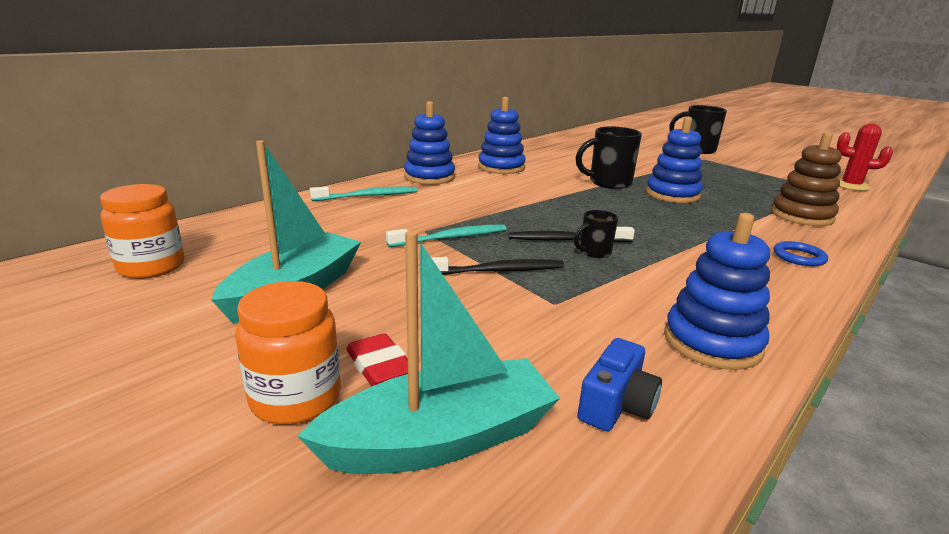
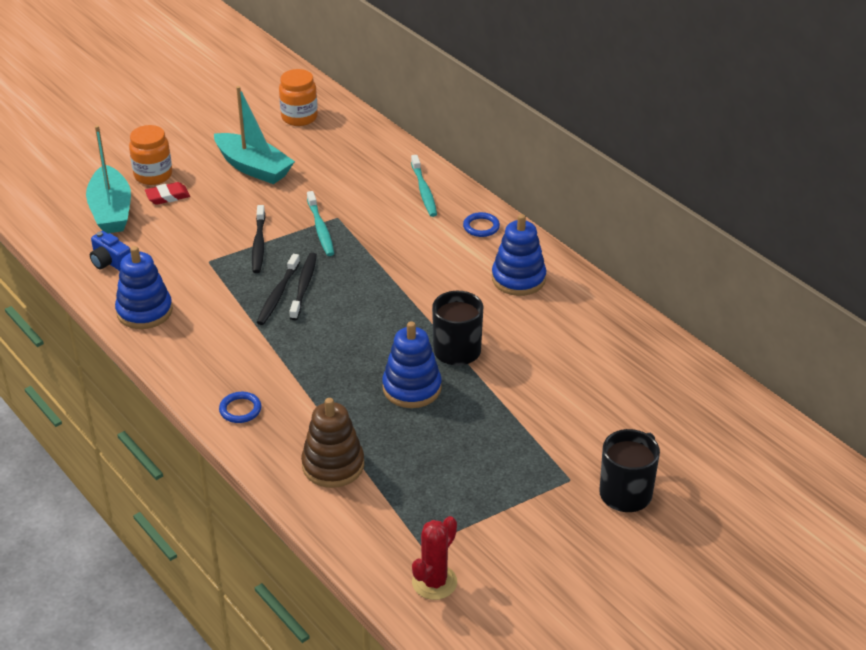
camera: 100 degrees right, 15 degrees up
(429, 177) = (481, 227): blue stacking toy -> blue ring
(594, 252) = (277, 295): black mug -> black toothbrush

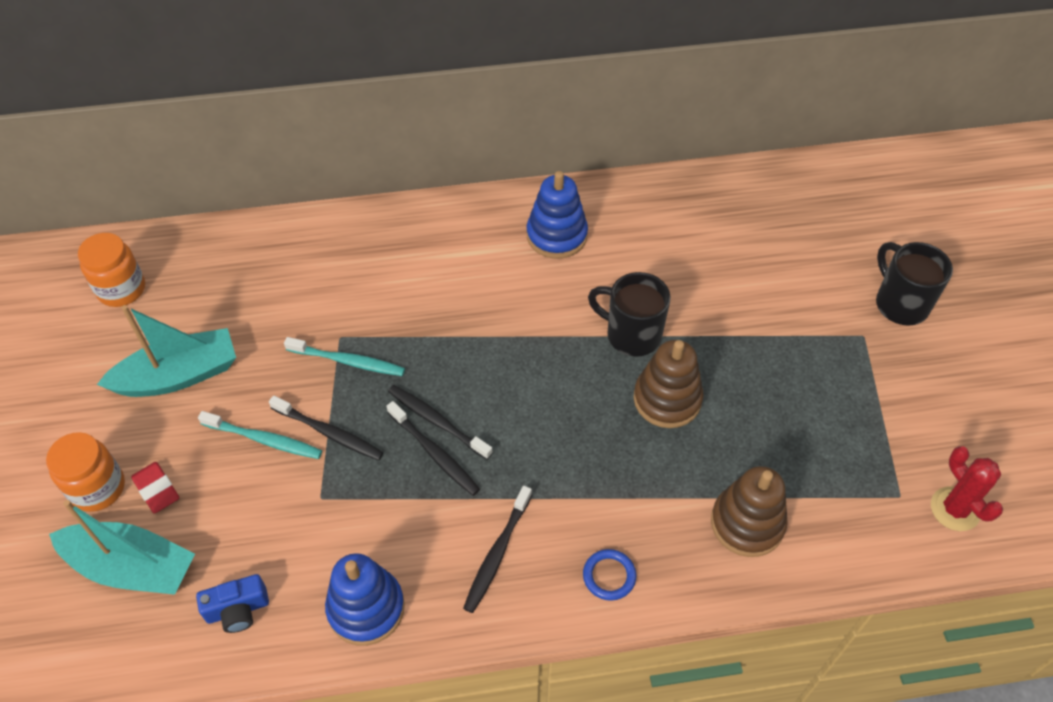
camera: 60 degrees left, 15 degrees up
(167, 196) = (156, 489): red eraser -> red eraser turned 45 degrees counterclockwise
(221, 352) = (497, 554): none -> black toothbrush
(412, 388) = (667, 399): blue stacking toy -> brown stacking toy
(424, 191) = (357, 242): turquoise toothbrush -> turquoise toothbrush (264, 440)
(481, 227) = (454, 225): blue ring -> none

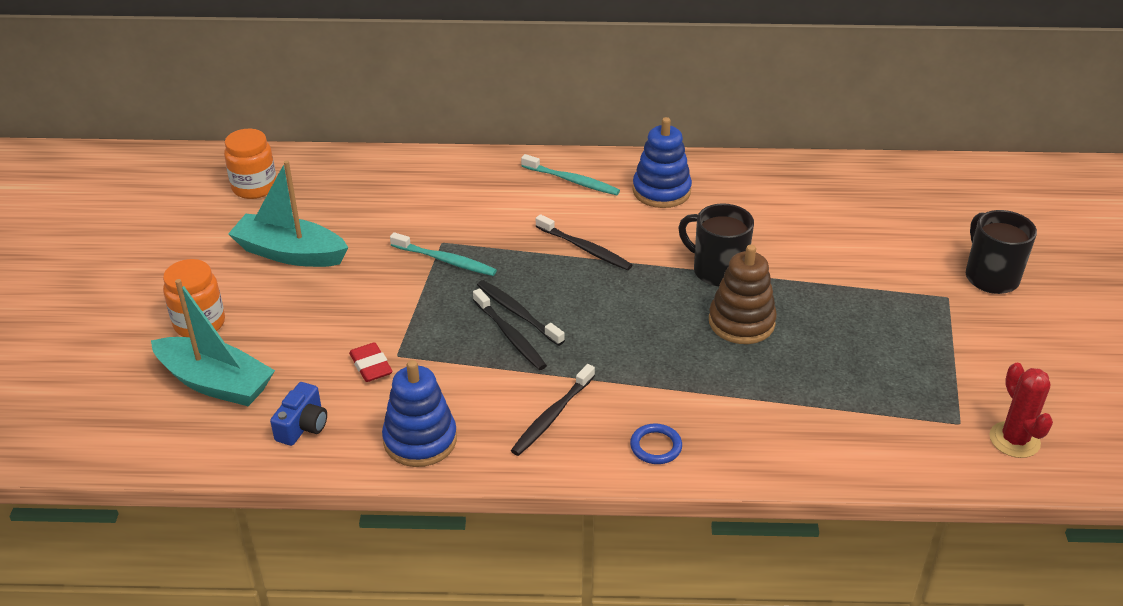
camera: 10 degrees right, 15 degrees down
(156, 489) = (251, 331): red eraser -> red eraser (371, 366)
(178, 375) = (290, 253): turquoise boat -> turquoise boat turned 150 degrees counterclockwise
(238, 610) = (303, 426): blue camera -> blue camera turned 60 degrees counterclockwise
(264, 440) = (356, 307): turquoise toothbrush -> turquoise toothbrush (572, 181)
(329, 433) = (416, 309): black toothbrush -> black toothbrush (585, 249)
(747, 523) = (800, 424): brown stacking toy -> none

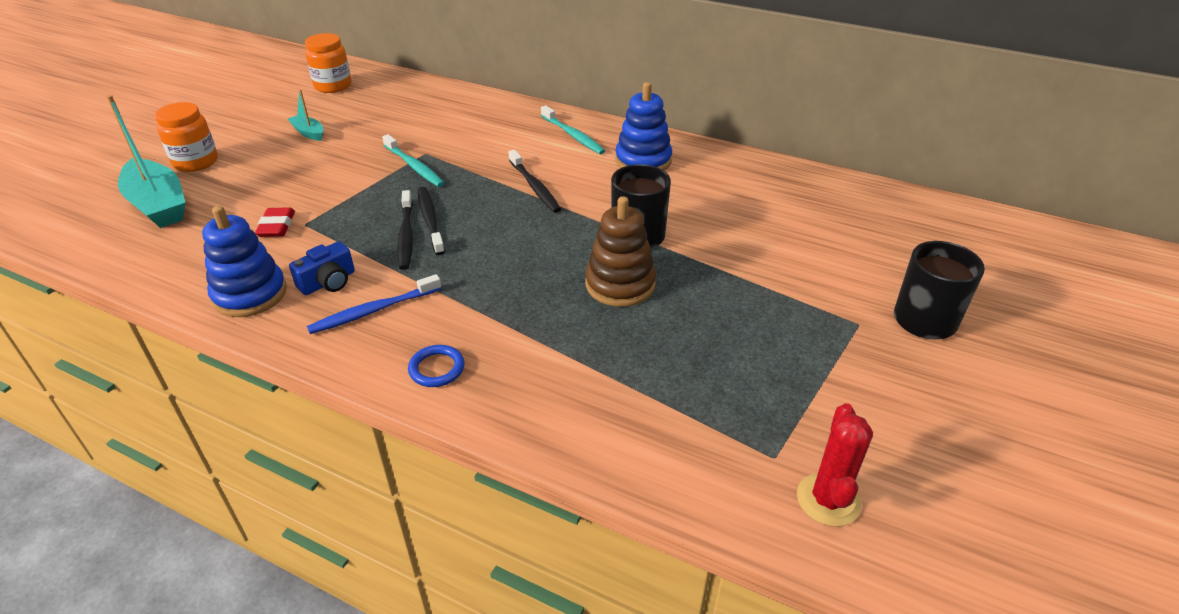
camera: 25 degrees right, 0 degrees up
(290, 253) = (309, 133): turquoise boat -> turquoise boat, size x0.49
(303, 426) = (179, 254): blue camera -> blue camera (328, 282)
(552, 416) = (373, 311): black toothbrush -> blue toothbrush

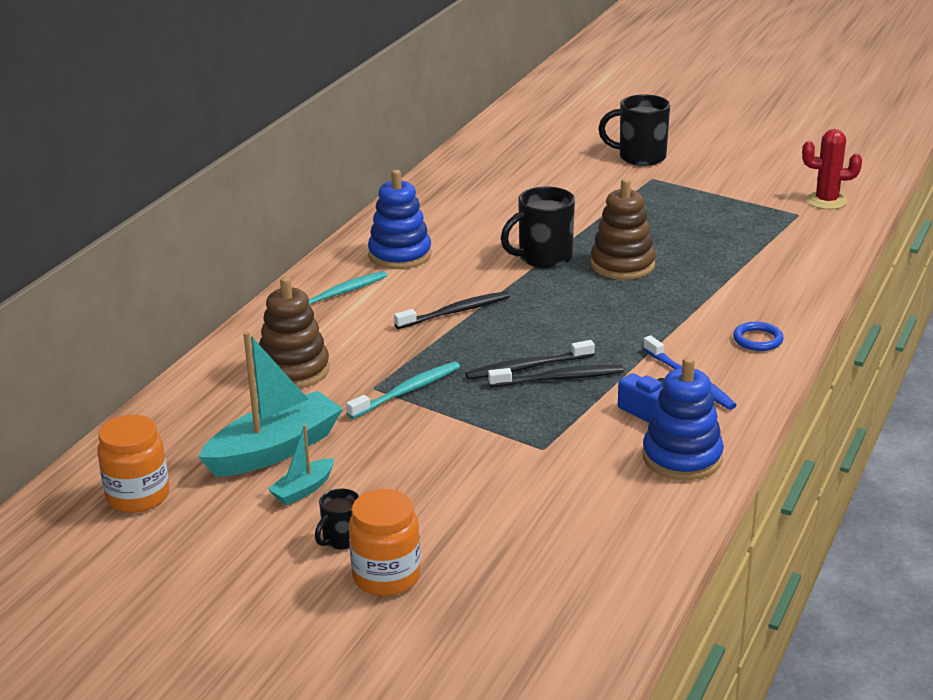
camera: 90 degrees left, 10 degrees down
(158, 205) = (507, 578): turquoise boat -> turquoise boat (275, 450)
(245, 146) = (341, 540): none -> black mug
(276, 226) = (550, 467): red eraser -> none
(460, 124) = (293, 370): none -> brown stacking toy

